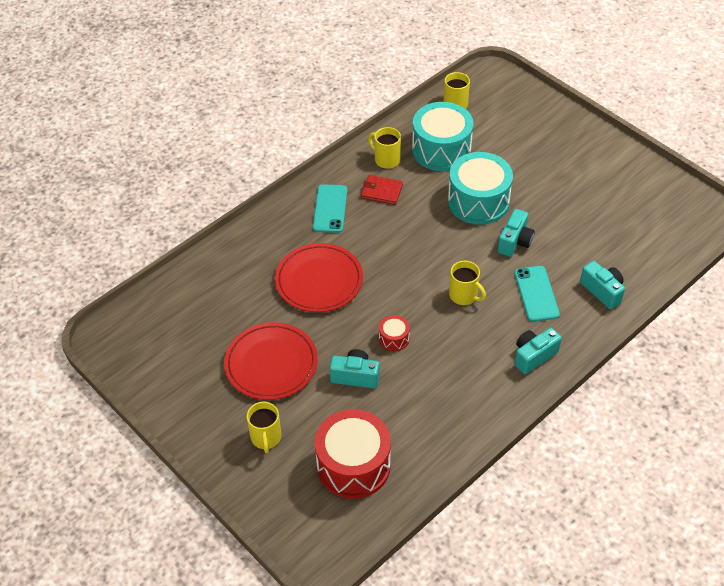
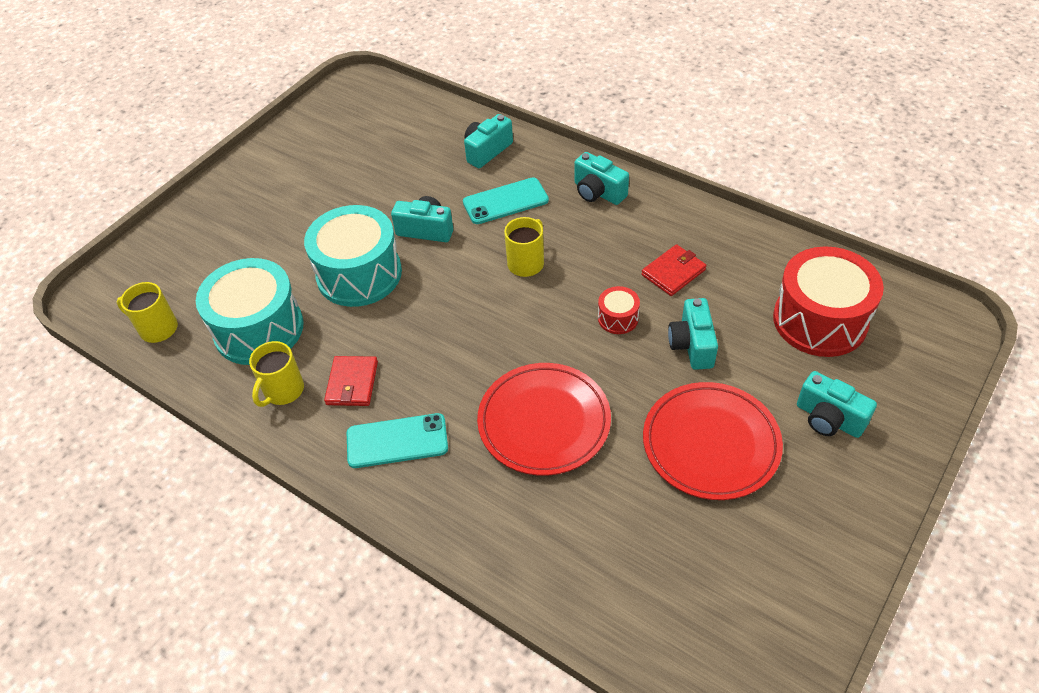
camera: 100 degrees left, 0 degrees up
(266, 437) = (828, 419): yellow mug -> turquoise camera
(429, 384) = (673, 272): none -> red wallet

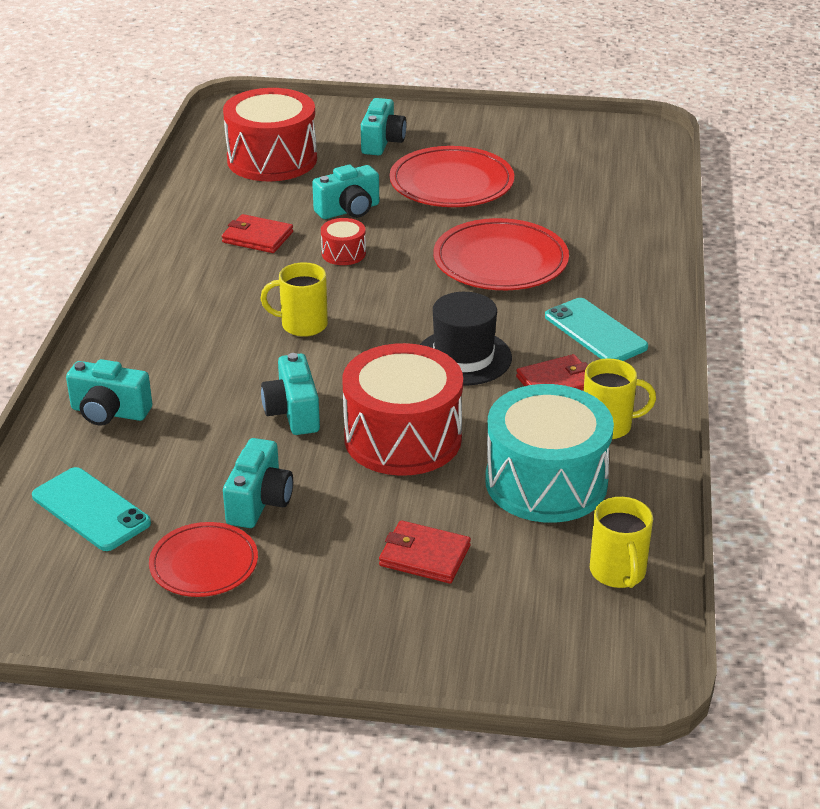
camera: 120 degrees left, 15 degrees down
(249, 247) = (424, 556): none -> red wallet
(321, 160) = (204, 564): none -> red plate
(359, 274) = (403, 438): turquoise drum -> red drum
(423, 340) = (463, 357): none -> black hat
(505, 201) = (205, 368): turquoise phone -> turquoise phone (91, 510)
(598, 192) = (153, 308): turquoise camera -> turquoise camera (259, 502)

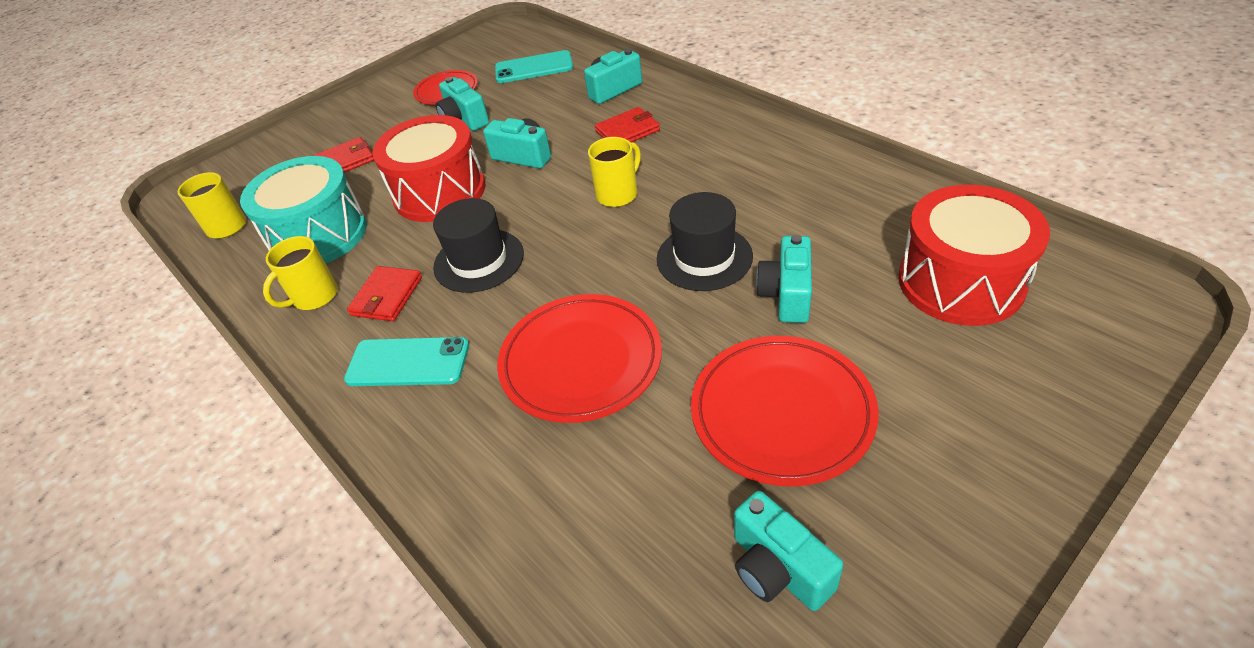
camera: 135 degrees right, 10 degrees up
(257, 237) = (784, 215): red wallet -> red wallet (627, 131)
(343, 253) = (704, 257): red drum -> black hat
(382, 142) = (951, 401): turquoise camera -> turquoise camera (778, 569)

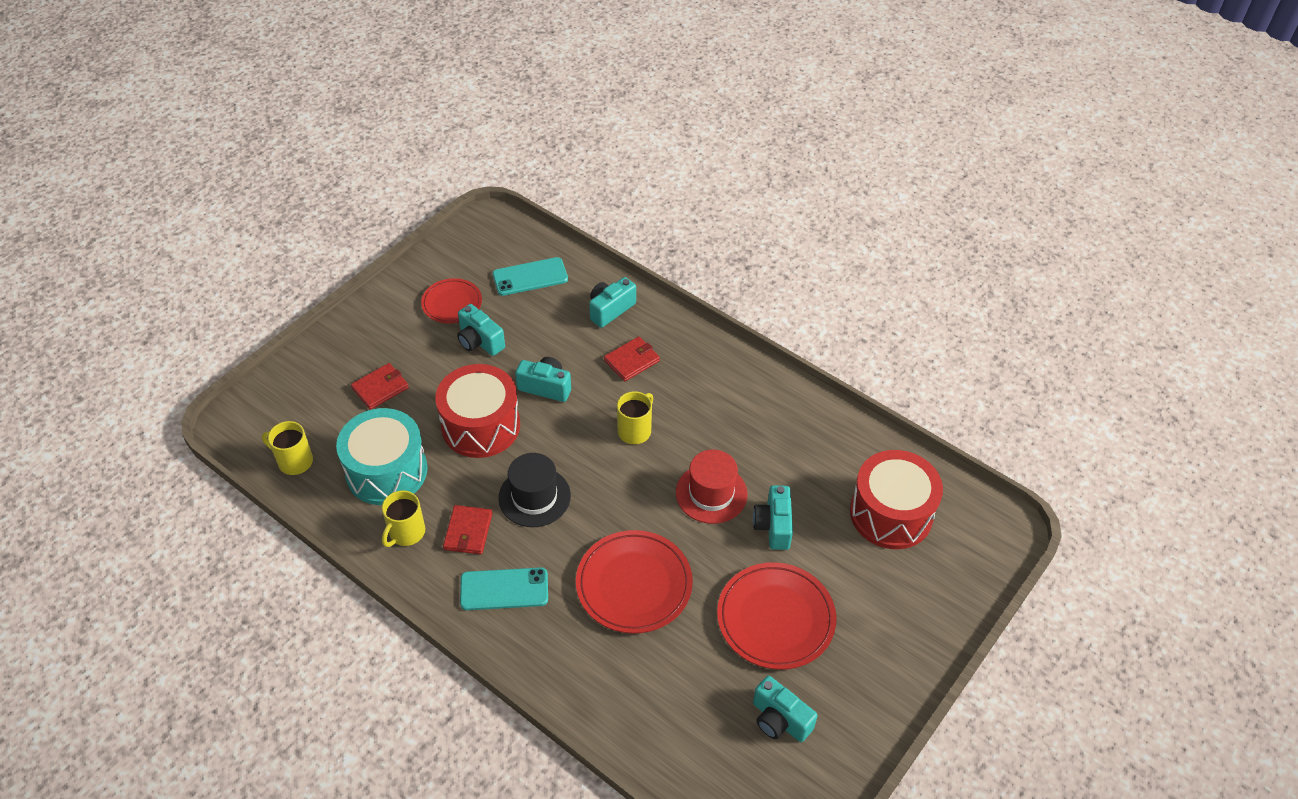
camera: 15 degrees left, 5 degrees up
(704, 257) = (711, 493): black hat -> red hat

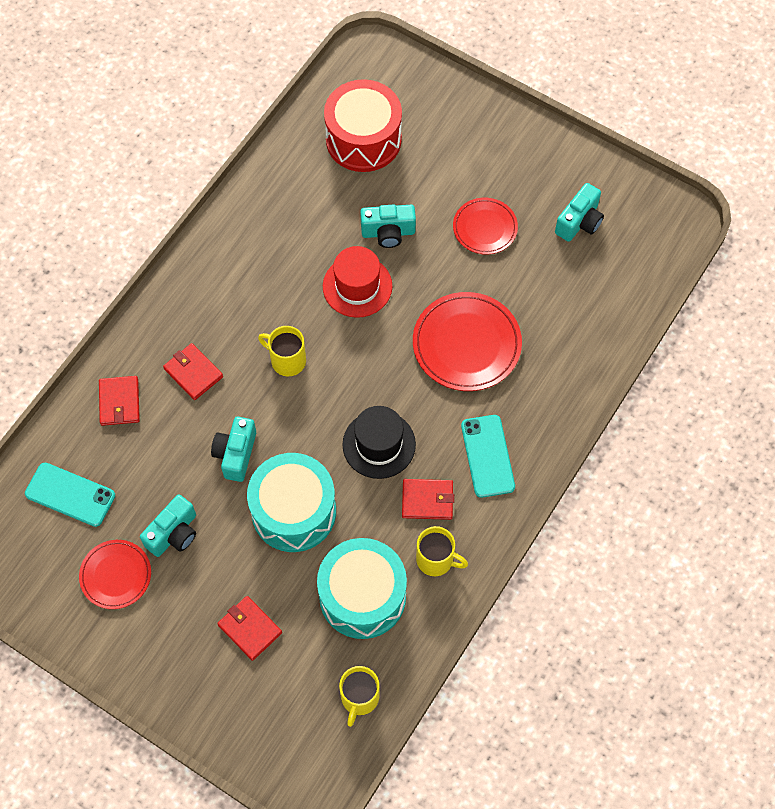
camera: 95 degrees left, 15 degrees up
(481, 426) = (294, 511): red drum -> turquoise drum
(530, 277) = (70, 494): turquoise phone -> turquoise phone turned 45 degrees counterclockwise
(610, 310) = (119, 402): turquoise camera -> red wallet
(775, 618) = (485, 228): red plate -> red plate, size x0.62

